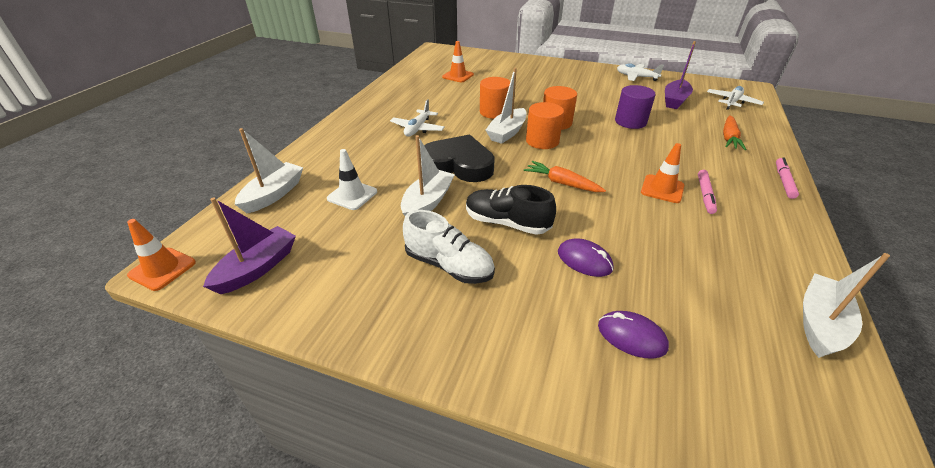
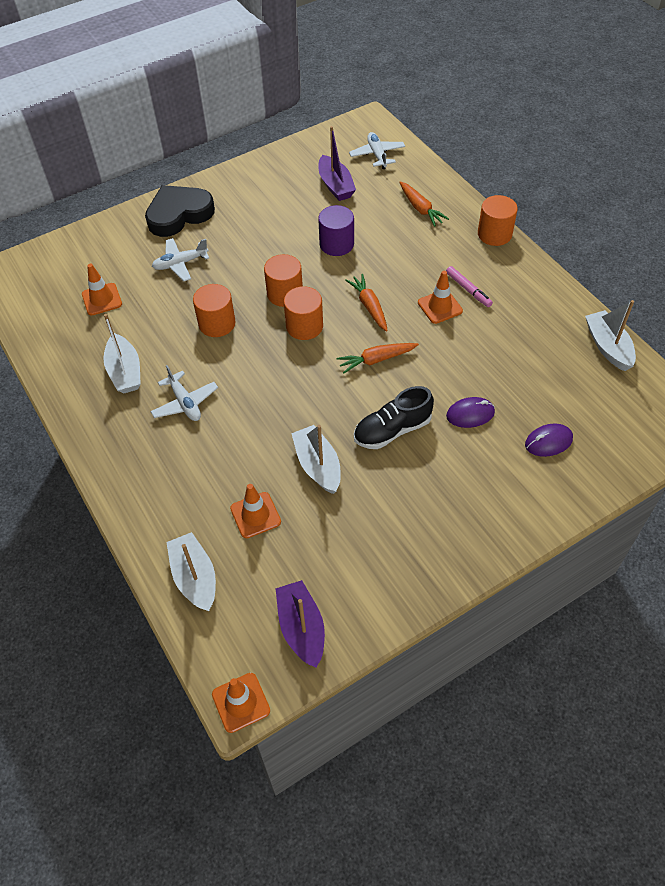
camera: 50 degrees left, 15 degrees up
(352, 195) = (255, 515): white traffic cone -> orange traffic cone
(449, 265) = (408, 497): white shoe -> none
(458, 164) = (282, 410): black heart -> black heart (179, 214)
(507, 132) = (264, 340): white boat -> white boat (125, 372)
(604, 158) = (369, 306): none -> orange carrot
(636, 77) = (267, 171): white plane -> white plane (180, 263)
(783, 181) = (494, 234): pink marker -> orange cylinder

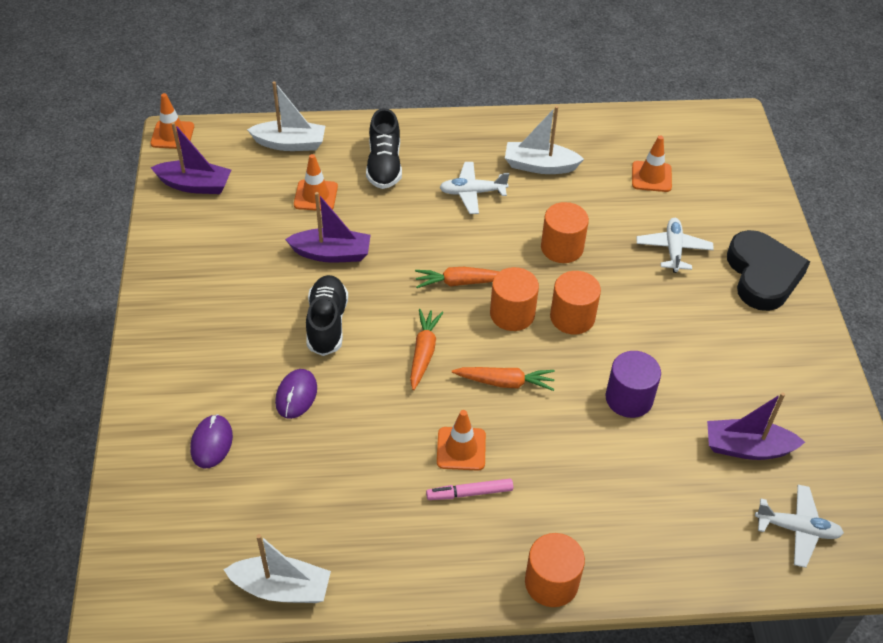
camera: 115 degrees right, 5 degrees down
(184, 482) = (384, 165): none -> black shoe
(318, 465) = (332, 254): white boat -> purple boat
(420, 208) = (650, 522): orange carrot -> orange carrot (460, 282)

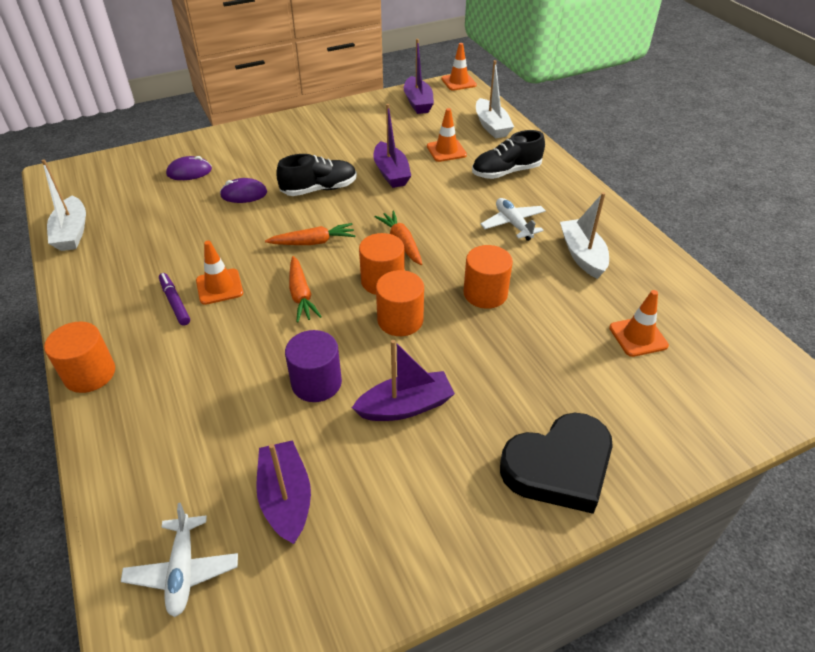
camera: 70 degrees right, 5 degrees down
(470, 493) = (175, 302): pink marker -> purple marker
(673, 249) = (542, 376): white plane -> none
(676, 345) = (405, 406): none -> purple boat

